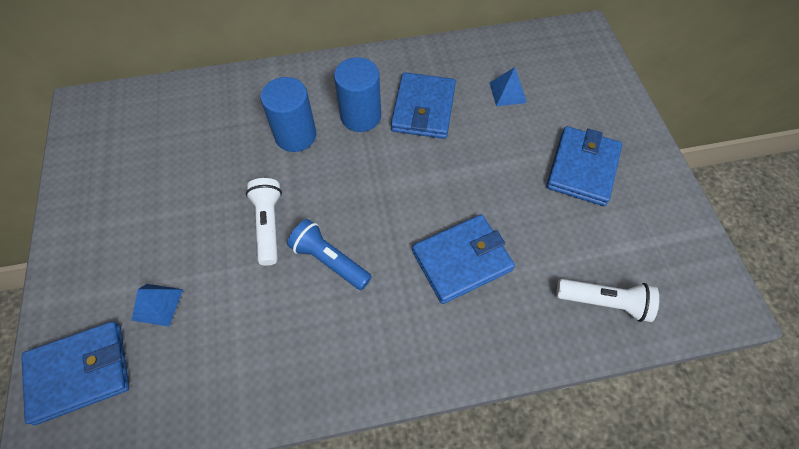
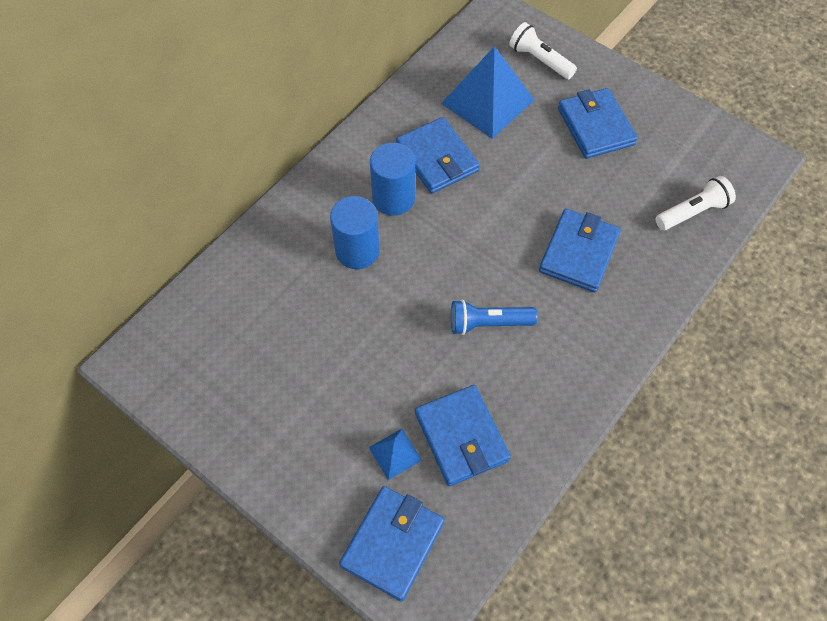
camera: 40 degrees left, 0 degrees up
(215, 333) = (461, 437): none -> blue wallet
(268, 225) = (414, 333): white flashlight -> white flashlight (540, 60)
(507, 92) = (487, 101): blue pyramid -> blue pyramid, size x2.13

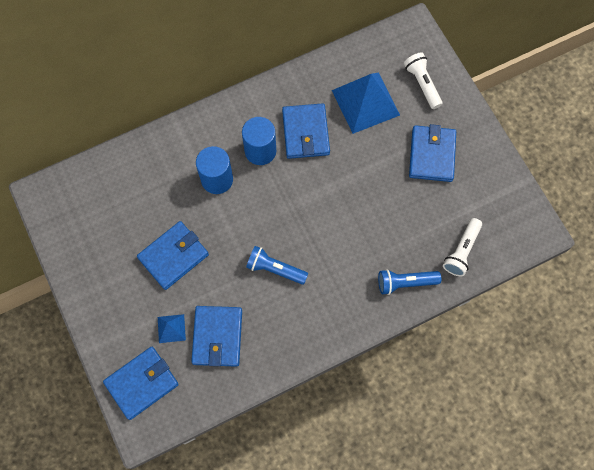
camera: 25 degrees right, 10 degrees up
(578, 253) = (363, 246): blue wallet -> blue wallet (173, 256)
(652, 273) = (405, 282): none -> blue flashlight
(692, 212) = (461, 251): white flashlight -> white flashlight turned 120 degrees clockwise

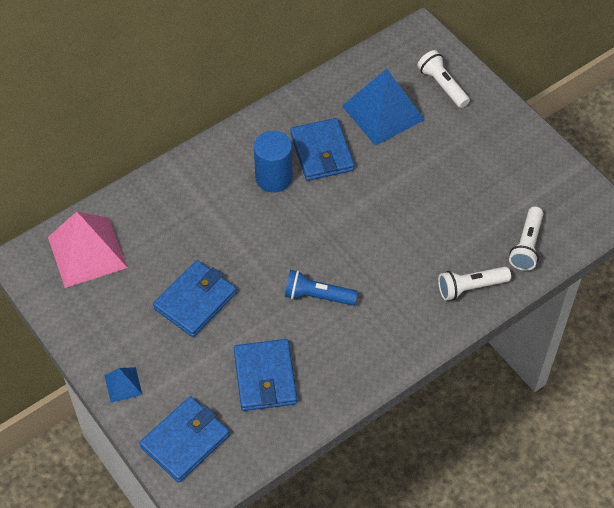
camera: 10 degrees left, 15 degrees down
(93, 196) = (87, 252): none -> pink pyramid
(171, 328) = (208, 377): blue pyramid -> blue pyramid (123, 384)
(217, 179) = (229, 214): blue cylinder -> none
(405, 282) = (470, 287): blue flashlight -> white flashlight
(432, 155) = (470, 154): blue wallet -> none

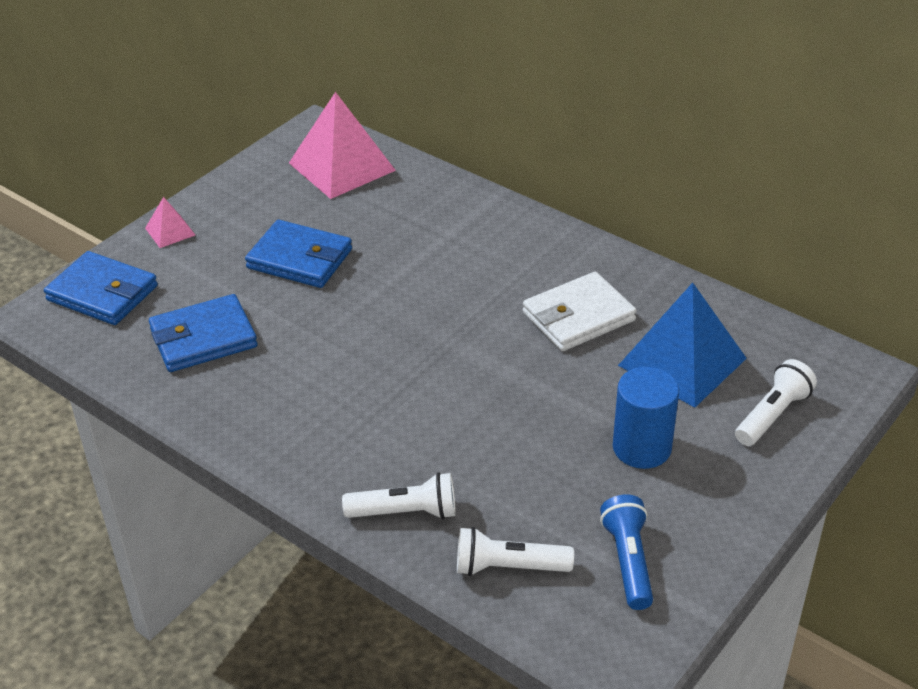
camera: 75 degrees right, 15 degrees down
(123, 384) = (170, 231): blue pyramid -> pink pyramid
(274, 178) = (514, 283): blue cylinder -> blue cylinder (642, 448)
(317, 296) = (339, 359): blue flashlight -> blue flashlight (628, 561)
(322, 152) = (578, 316): blue wallet -> white wallet
(470, 287) = (405, 512): white flashlight -> white flashlight turned 120 degrees clockwise

